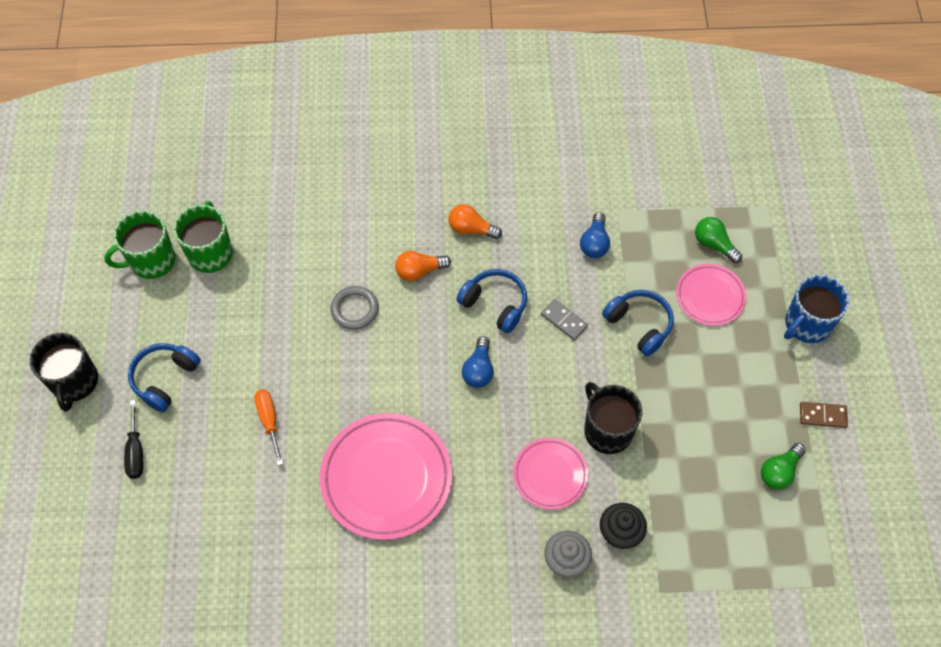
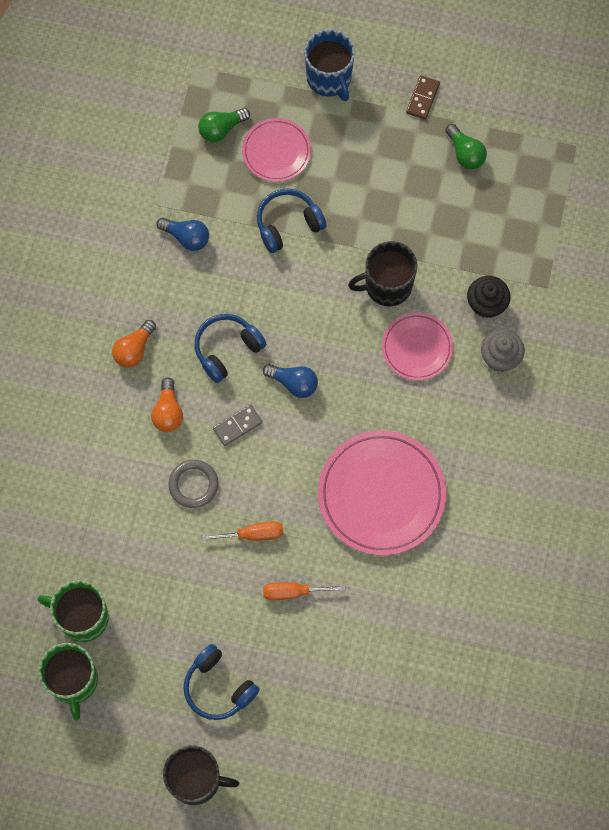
camera: 75 degrees left, 10 degrees up
(136, 451) = (290, 727): black screwdriver -> none
(318, 372) = (253, 534): none -> orange screwdriver
(564, 320) = (263, 291): grey domino -> grey domino (237, 426)

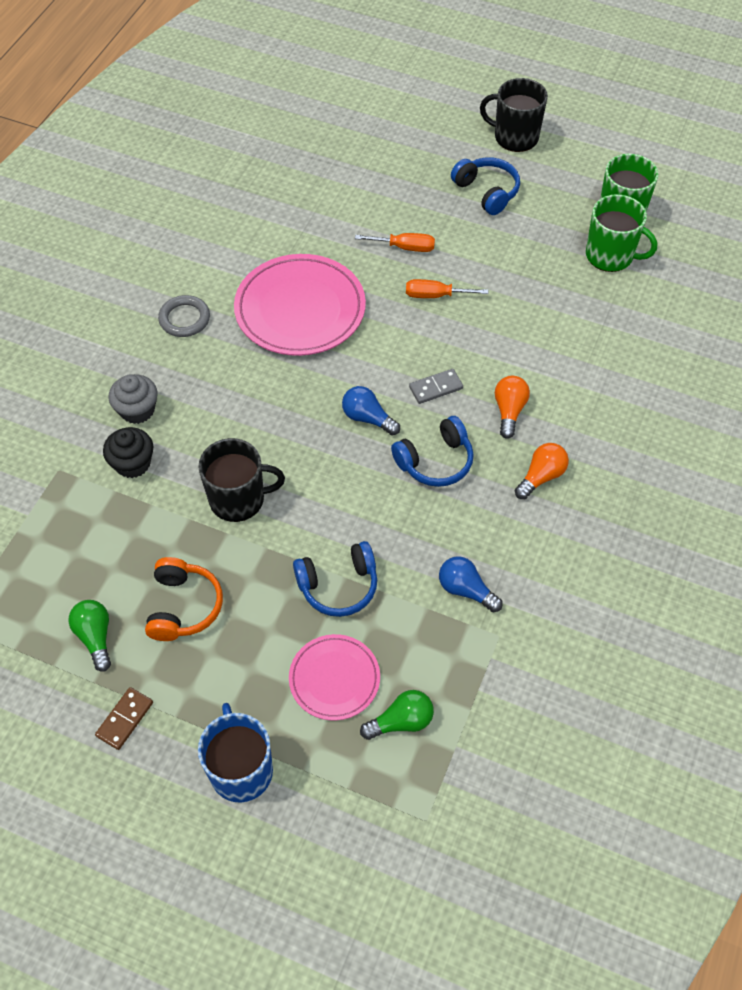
camera: 170 degrees left, 15 degrees down
(193, 485) = (490, 343): grey ring -> grey ring (184, 319)
(405, 187) = (183, 606): none -> orange headphones
(417, 348) = (224, 432): pink plate -> none

